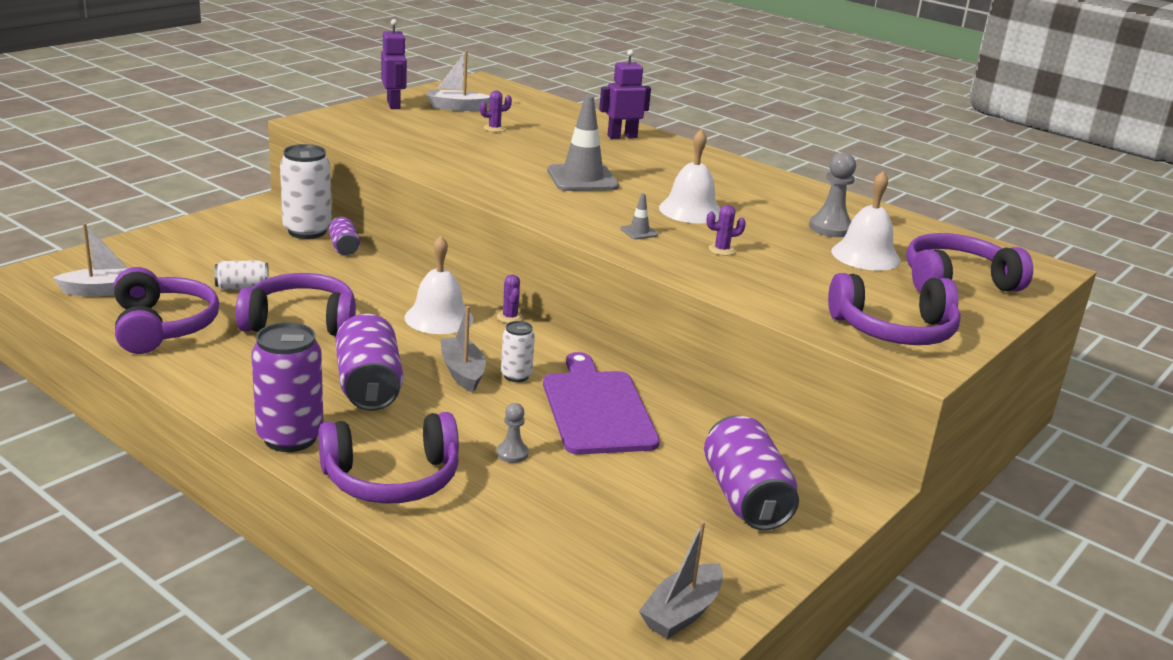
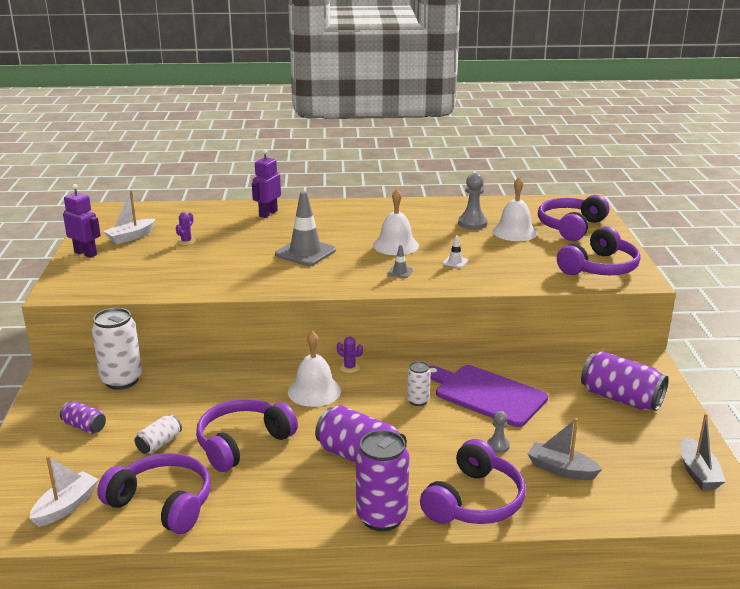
camera: 40 degrees left, 0 degrees up
(344, 247) = (169, 378): purple can -> purple can (84, 426)
(462, 372) = (389, 416): grey boat -> grey boat (561, 469)
(722, 250) = (455, 262): purple cactus -> white traffic cone

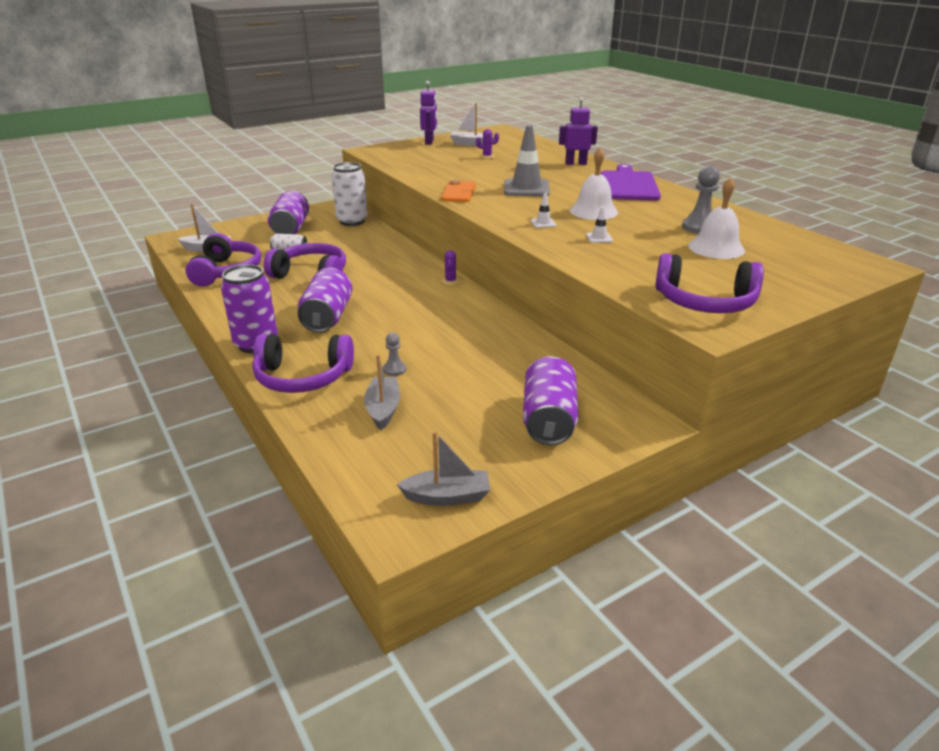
camera: 60 degrees right, 5 degrees up
(84, 426) = (291, 228): purple can -> purple can, size x1.87
(274, 283) = (458, 192): none -> orange phone
(314, 391) = (402, 278): white bell -> none
(400, 272) = (543, 223): grey traffic cone -> white traffic cone
(418, 400) = (430, 319): white can -> none
(486, 394) = (474, 346): purple cutting board -> purple cutting board (628, 185)
(570, 227) = (785, 270): purple headphones -> none
(698, 472) = (447, 496): grey boat -> grey boat turned 150 degrees counterclockwise

